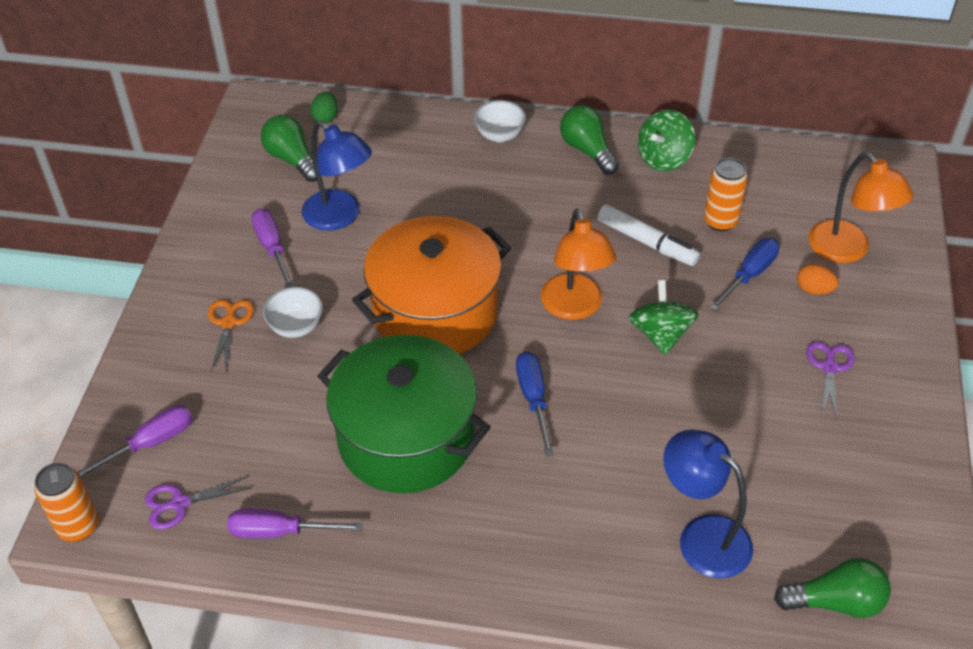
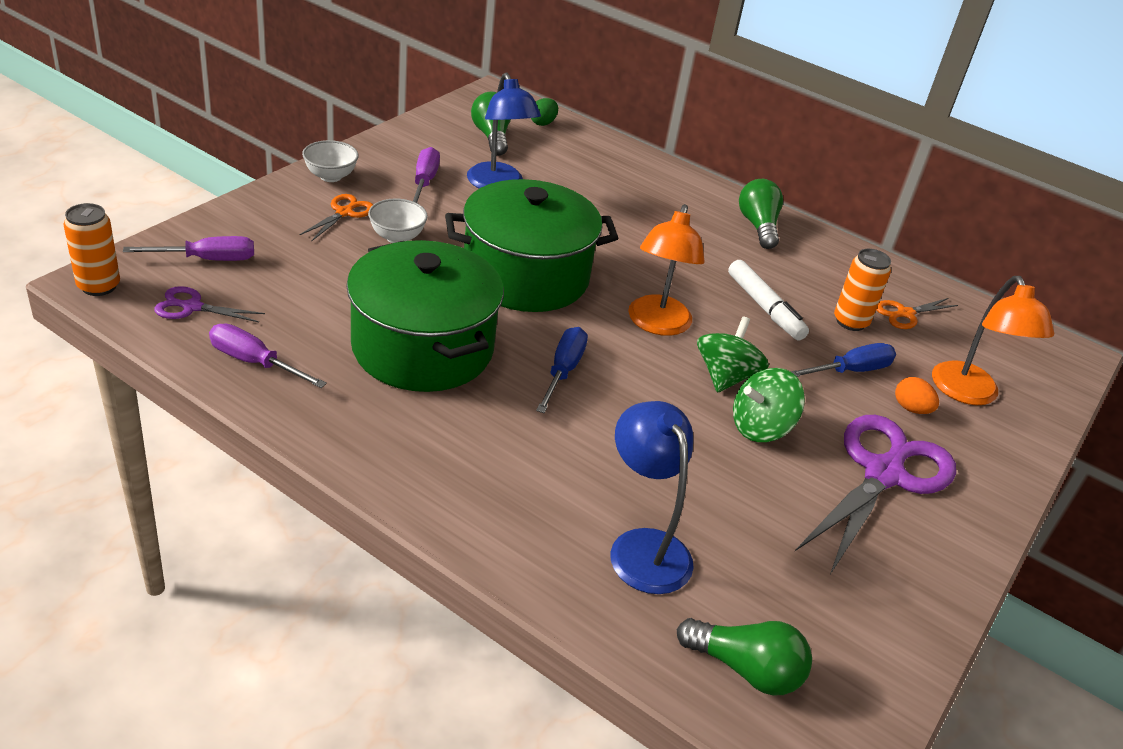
camera: 20 degrees right, 10 degrees down
(435, 312) = (525, 276): orange pot -> green pot
(499, 135) = (684, 187): white bowl -> white bowl (330, 176)
(664, 158) = (828, 258): green spinning top -> green spinning top (760, 427)
(756, 189) = (905, 314): none -> orange scissors
(829, 367) = (883, 474): purple scissors -> purple scissors, size x2.12

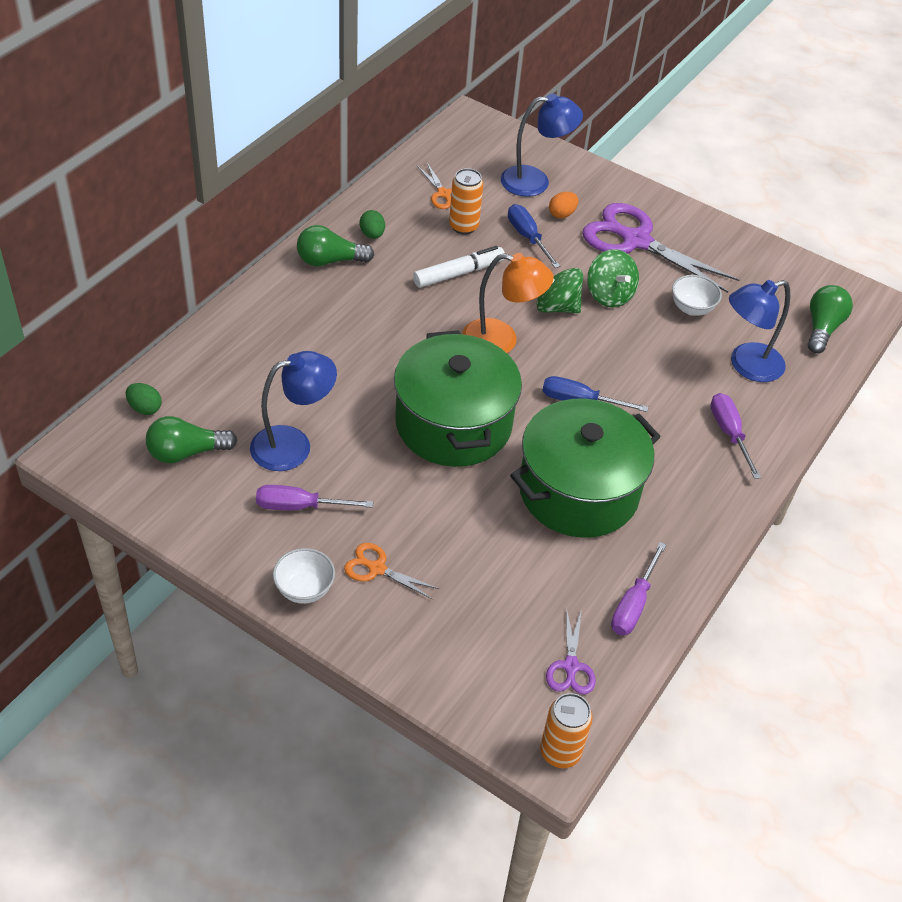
camera: 90 degrees left, 10 degrees up
(207, 259) = (491, 670): purple screwdriver -> purple screwdriver (729, 433)
(397, 237) = (412, 521): white bowl -> white bowl (692, 308)
(810, 256) = (372, 234): none -> green egg
(969, 394) = (535, 181): orange lamp -> blue lamp

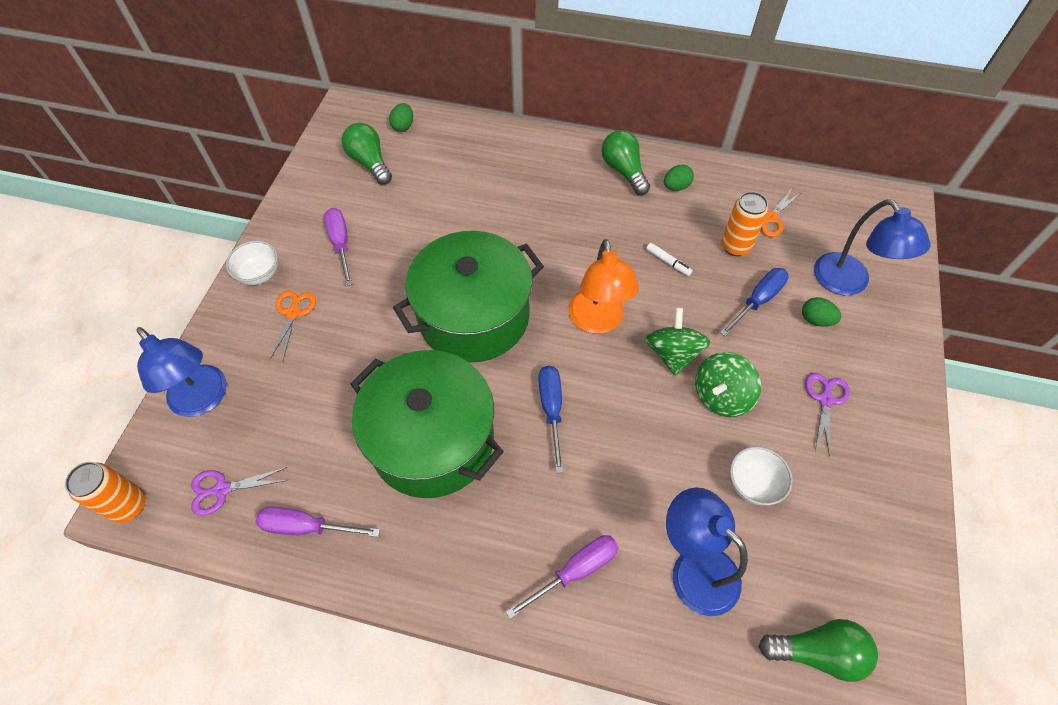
camera: 75 degrees right, 10 degrees up
(293, 445) = (403, 219): blue lamp -> blue lamp (204, 399)
(458, 273) = (668, 262): white marker -> white marker, size x0.52
(562, 214) = (815, 320): orange egg -> green egg
(636, 241) = (825, 400): purple scissors -> purple scissors, size x0.47

